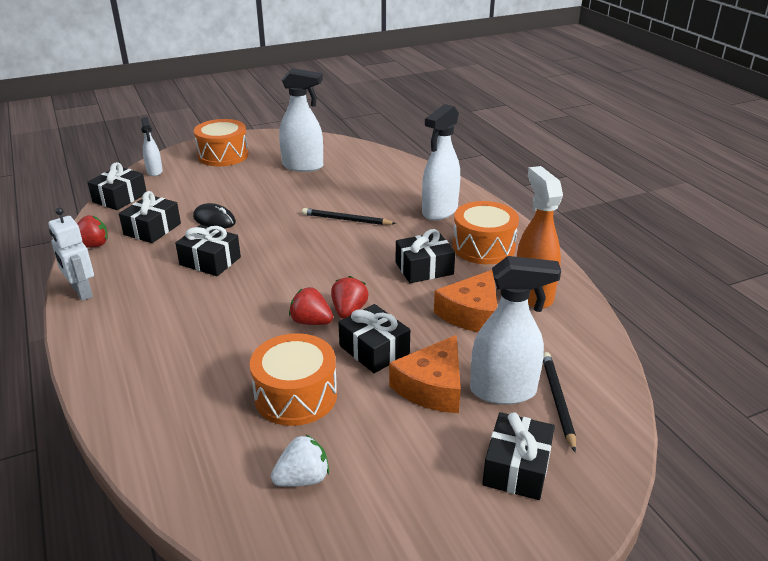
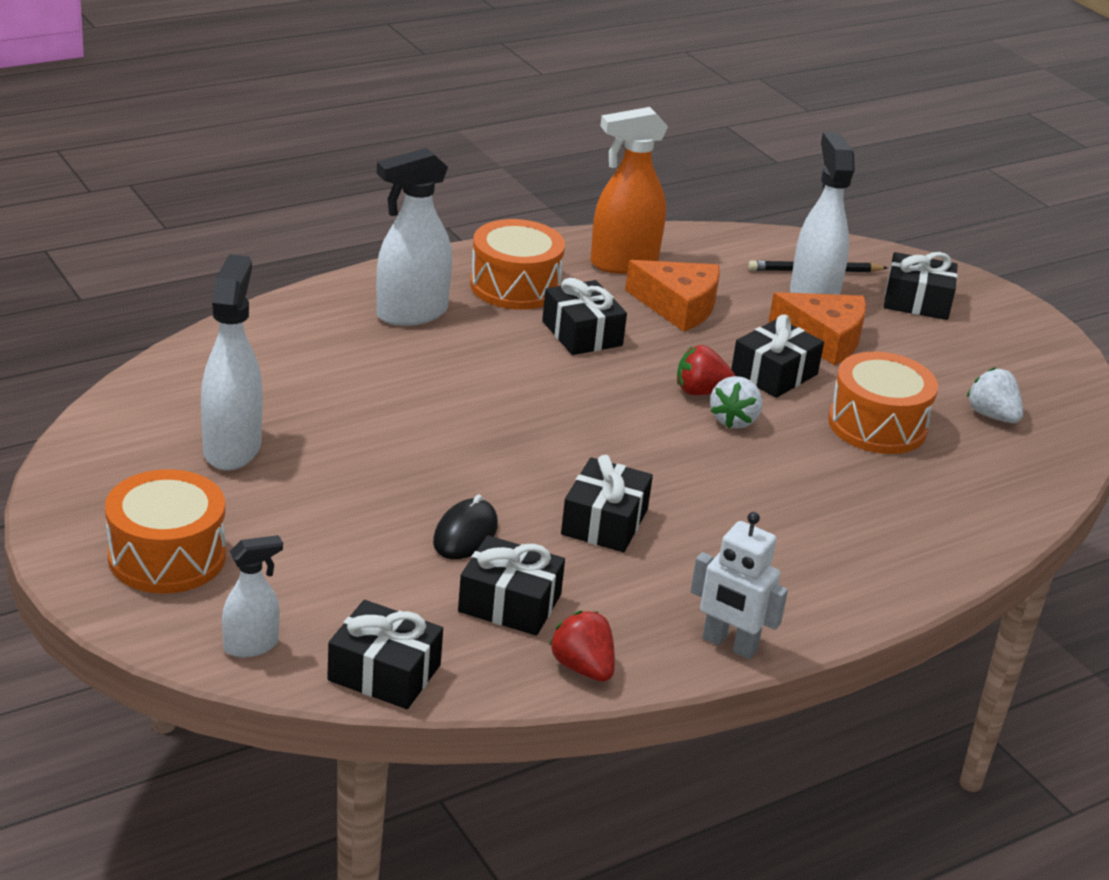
camera: 100 degrees left, 0 degrees up
(81, 292) = (729, 644): white robot -> white robot turned 75 degrees clockwise
(311, 322) = (734, 420): red strawberry -> white strawberry
(346, 220) = (448, 396): black pencil -> none
(439, 211) = (411, 313): white spray bottle -> white spray bottle turned 120 degrees clockwise

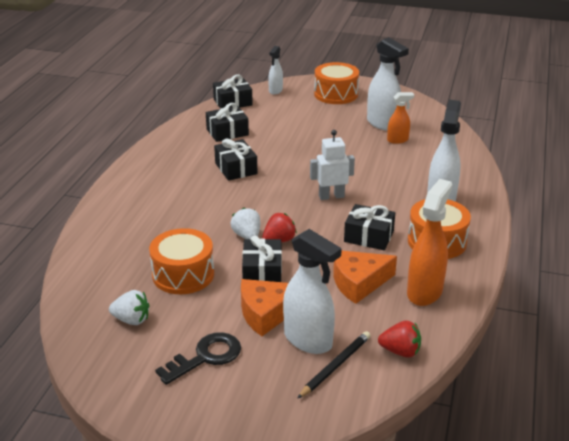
camera: 140 degrees right, 0 degrees up
(275, 410) = (398, 140): none -> orange spray bottle
(465, 534) = (272, 141): black mouse -> none
(583, 667) = (181, 129): red strawberry -> red strawberry (400, 351)
(729, 644) = (144, 157): white robot -> white robot (331, 196)
(917, 301) = (252, 385): black gift -> none
(939, 342) = (206, 357): none -> black key

